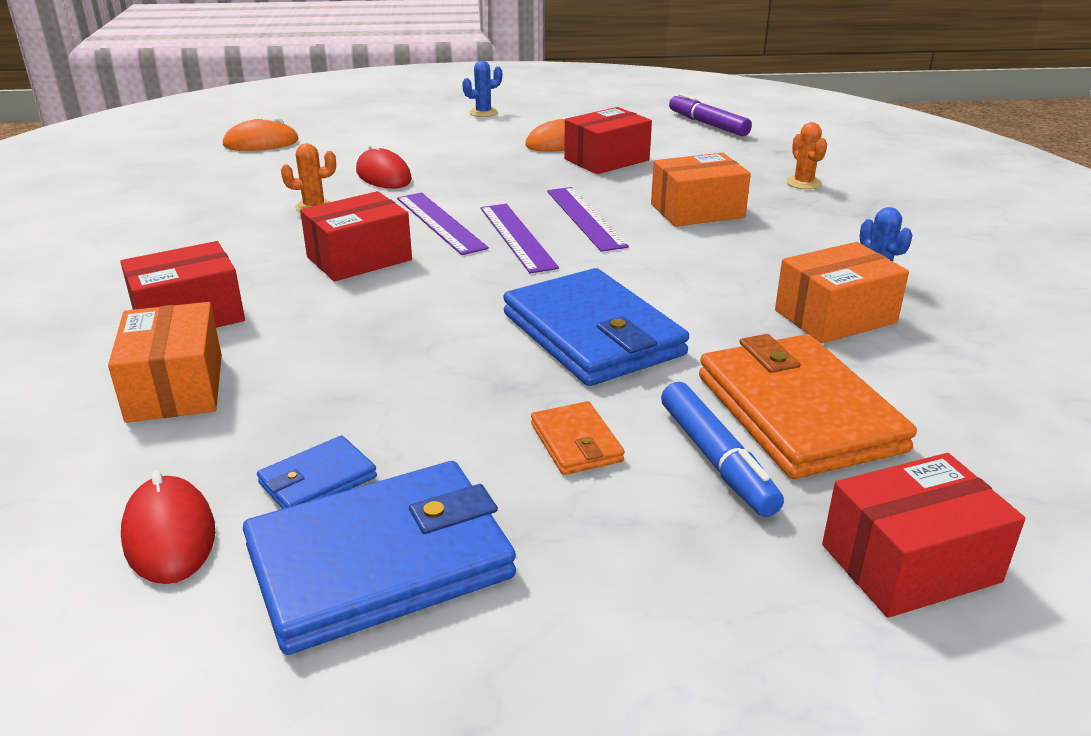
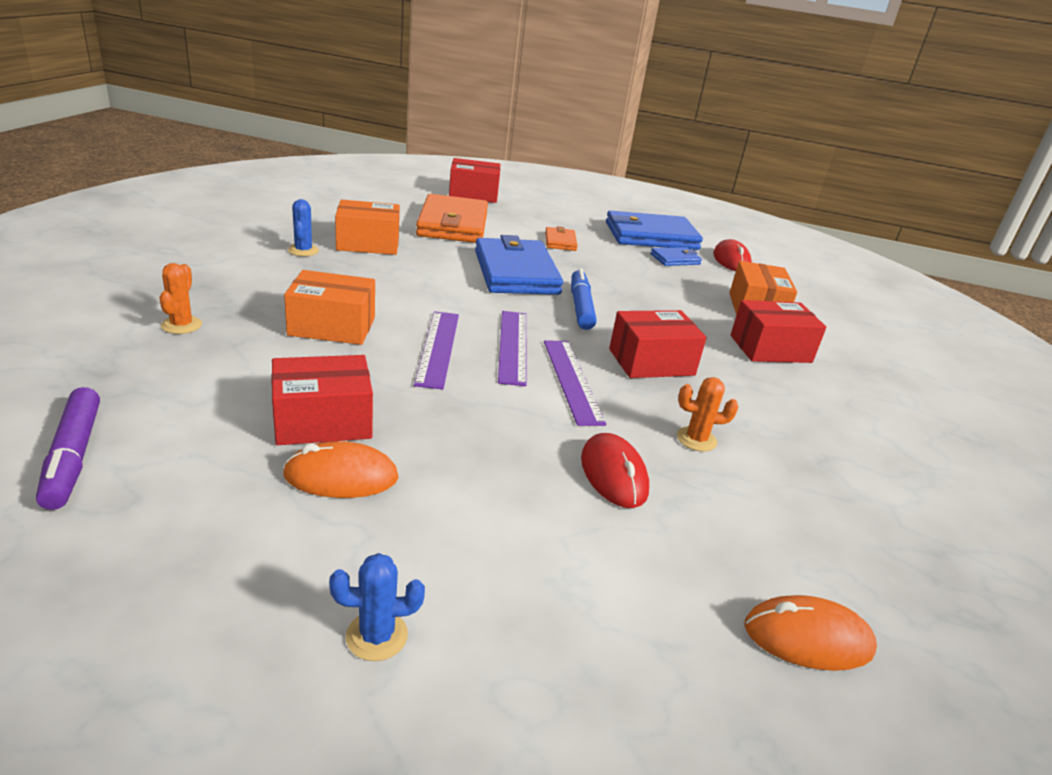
camera: 165 degrees left, 0 degrees up
(716, 460) = (507, 224): blue marker -> blue marker (581, 307)

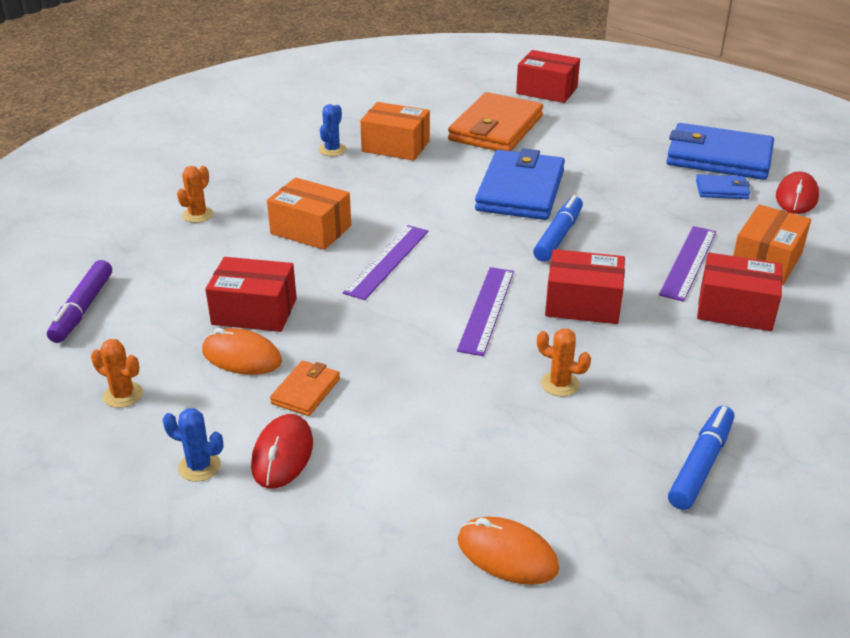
camera: 30 degrees right, 5 degrees up
(201, 562) = (123, 395): none -> orange cactus
(512, 346) = (456, 268): purple ruler -> purple ruler (688, 262)
(560, 241) = (599, 157): orange wallet -> orange wallet (306, 391)
(613, 474) = (454, 398): red mouse -> red mouse (282, 455)
(874, 490) = (701, 464): none -> blue marker

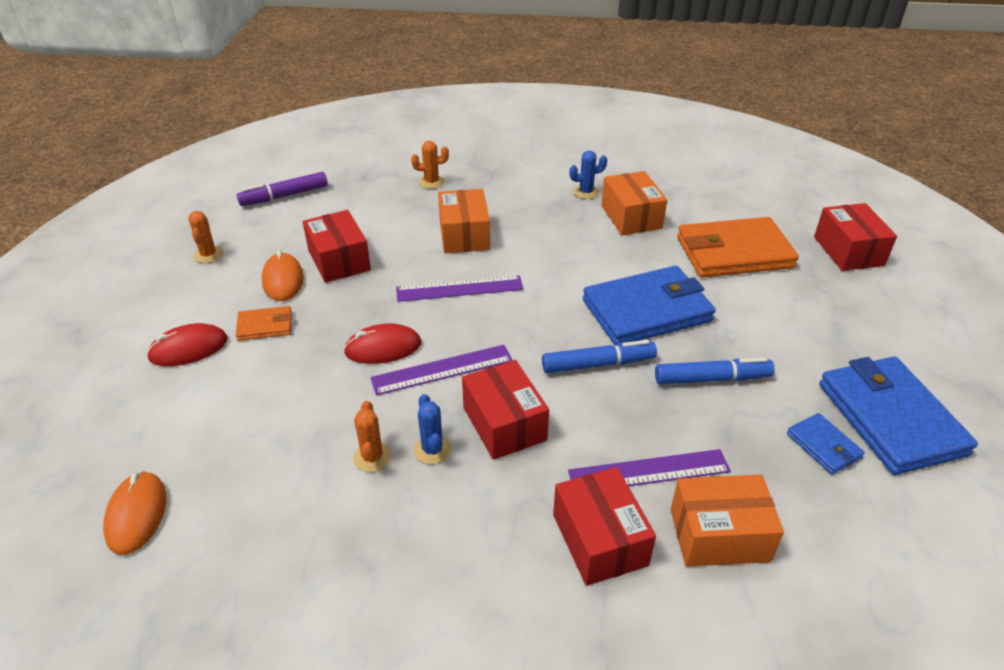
camera: 55 degrees right, 5 degrees up
(199, 466) = (156, 319): blue cactus -> blue cactus (432, 450)
(701, 464) = (321, 603): blue marker -> blue marker (712, 379)
(796, 197) = (890, 517): red mouse -> red mouse (383, 348)

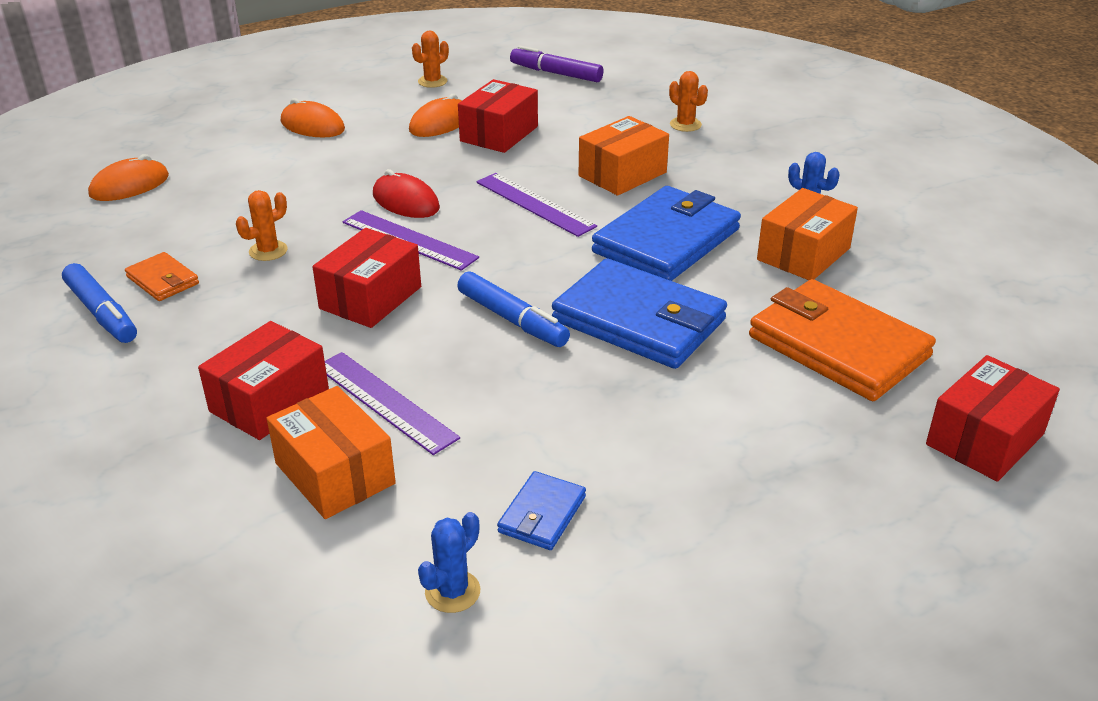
camera: 55 degrees right, 5 degrees down
(188, 349) = (312, 126): red mouse -> orange mouse
(265, 326) = (373, 142): orange wallet -> orange wallet (163, 280)
(432, 450) = (303, 274): blue cactus -> blue cactus (452, 592)
(712, 379) = (572, 400): blue marker -> blue marker (102, 313)
(890, 418) = (651, 560): blue wallet -> blue wallet (666, 241)

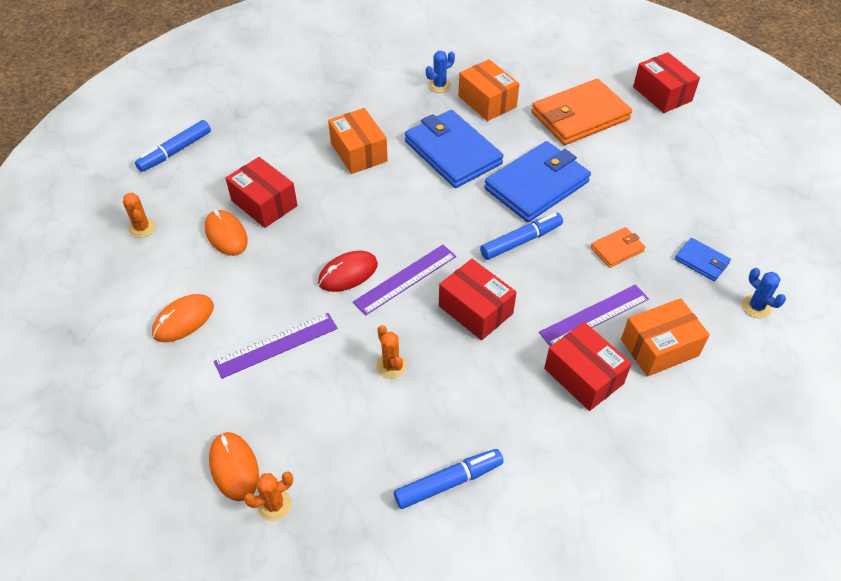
camera: 75 degrees left, 15 degrees up
(163, 280) = (412, 439): orange wallet -> orange wallet (617, 249)
(534, 204) = (381, 204): purple ruler -> purple ruler (276, 345)
(556, 73) = (175, 151): purple marker -> blue marker
(685, 125) = (302, 105): orange cactus -> orange cactus (274, 505)

